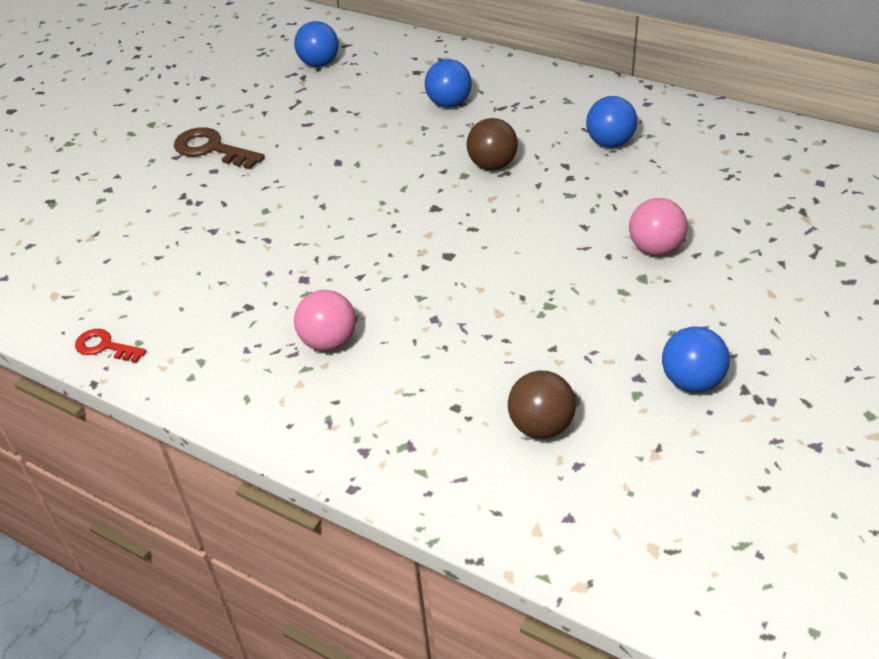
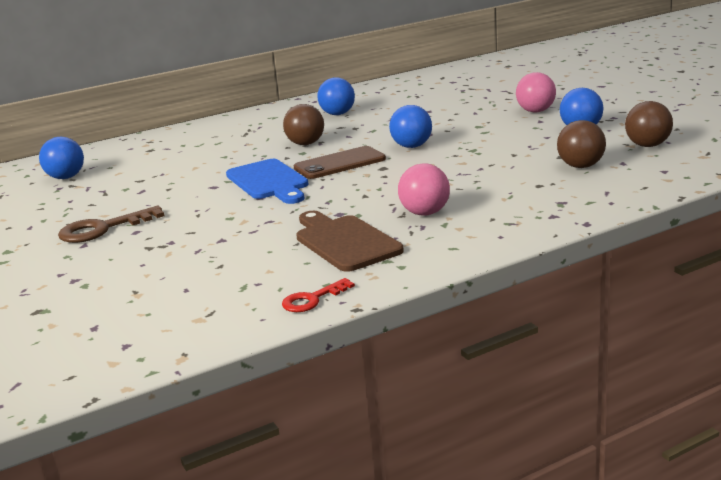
camera: 60 degrees left, 20 degrees down
(234, 313) = (344, 242): none -> brown cutting board
(367, 192) = (269, 181): none -> blue cutting board
(444, 217) = (339, 163): none -> brown phone
(449, 104) = (211, 146): blue ball -> blue ball (412, 146)
(655, 248) = (456, 119): pink ball -> pink ball (535, 111)
(663, 473) = (647, 145): none -> brown ball

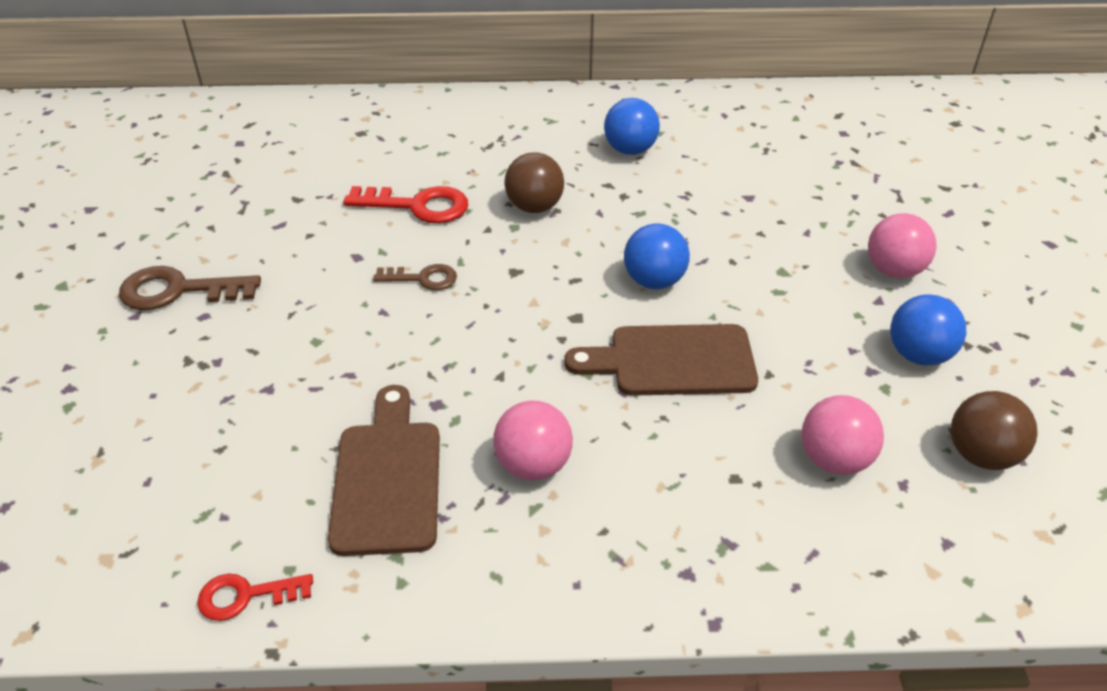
camera: 25 degrees right, 20 degrees up
(66, 177) = (233, 153): blue ball -> none
(228, 162) = (417, 206): none -> red key
(269, 181) = (422, 278): blue cutting board -> brown key
(339, 163) = (534, 278): brown phone -> none
(457, 165) = (673, 361): none -> brown cutting board
(580, 166) = (834, 460): brown ball -> pink ball

